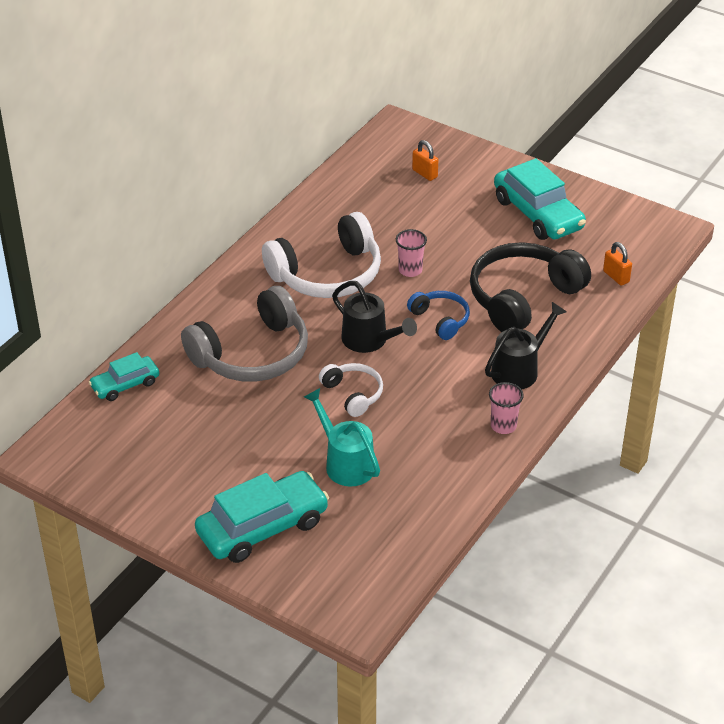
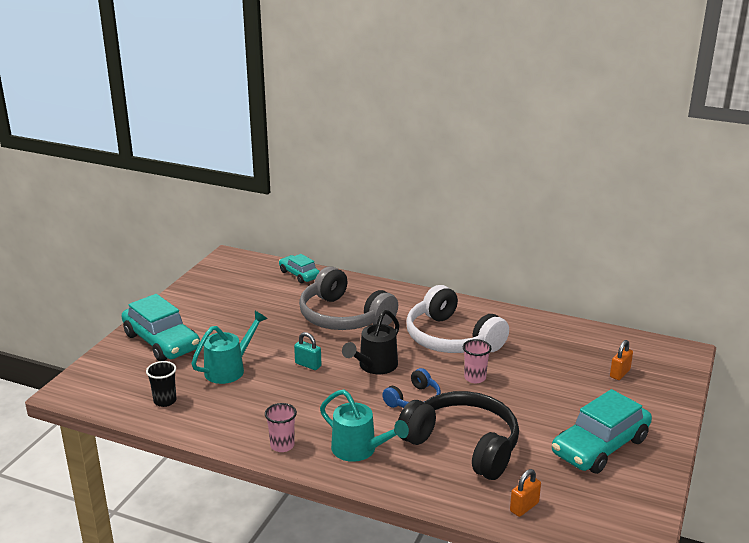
camera: 80 degrees right, 15 degrees down
(353, 394) = (308, 365): white headphones -> turquoise padlock
(401, 522) = (165, 401): none -> black cup
(520, 369) = (359, 450): black watering can -> turquoise watering can

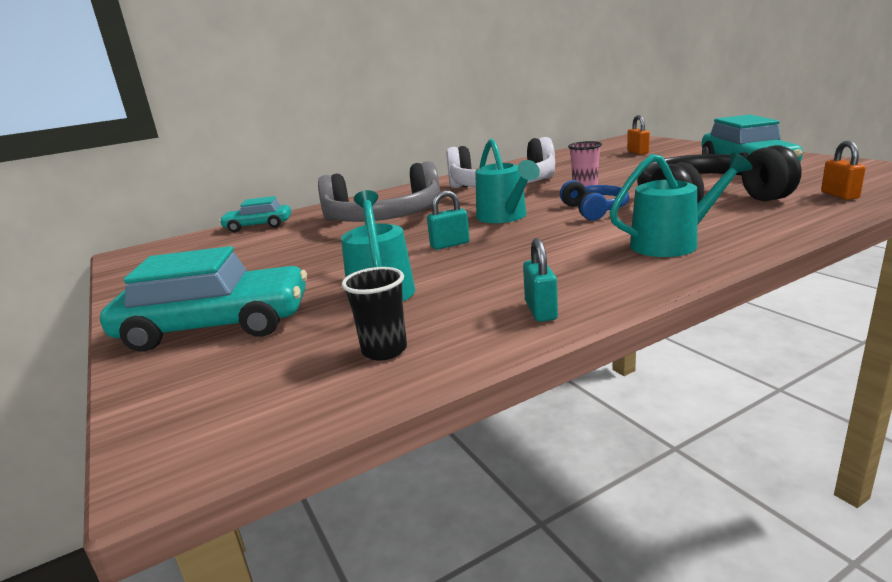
camera: 50 degrees left, 5 degrees down
(230, 430) = (541, 311): none -> turquoise padlock
(282, 445) = (619, 282): pink cup -> none
(374, 366) = (505, 217): black watering can -> turquoise watering can

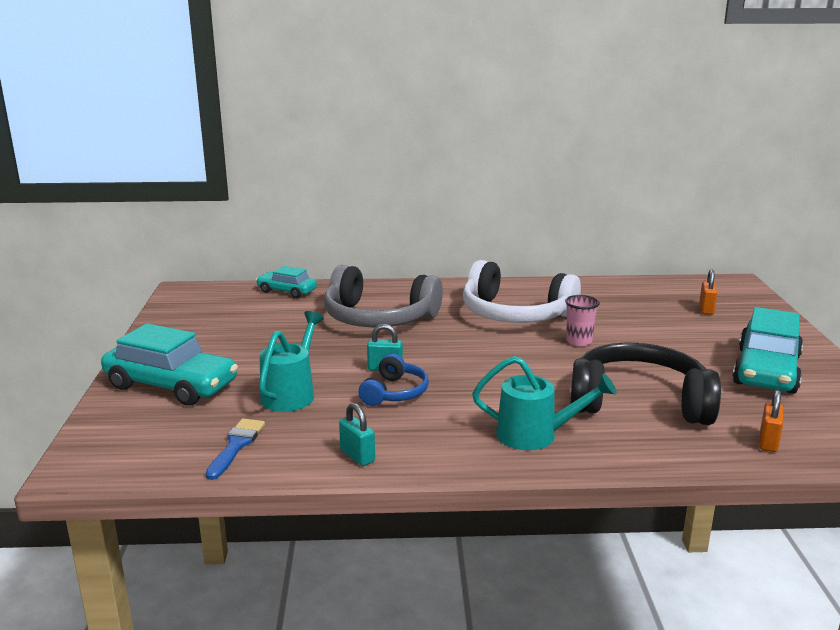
camera: 25 degrees right, 0 degrees up
(384, 350) = (236, 446): black cup -> blue brush
(505, 217) = (462, 354): turquoise watering can -> none
(541, 311) = (357, 456): turquoise padlock -> turquoise padlock turned 60 degrees counterclockwise
(594, 210) = (540, 374): blue headphones -> blue headphones (394, 392)

